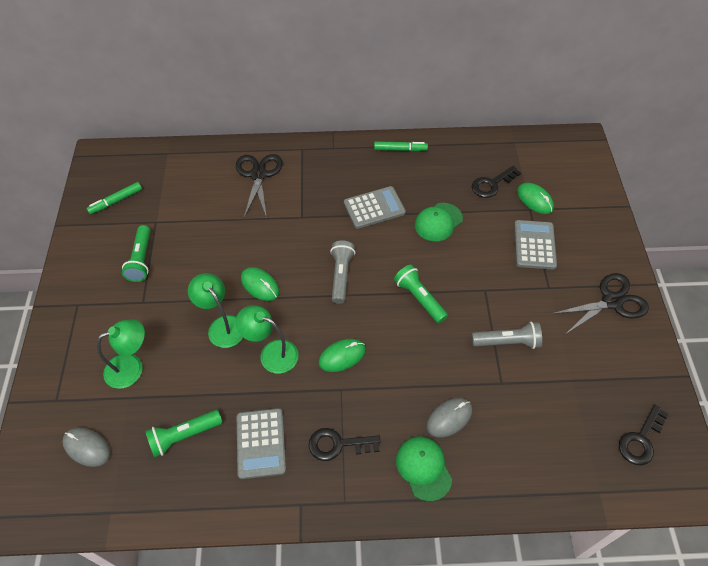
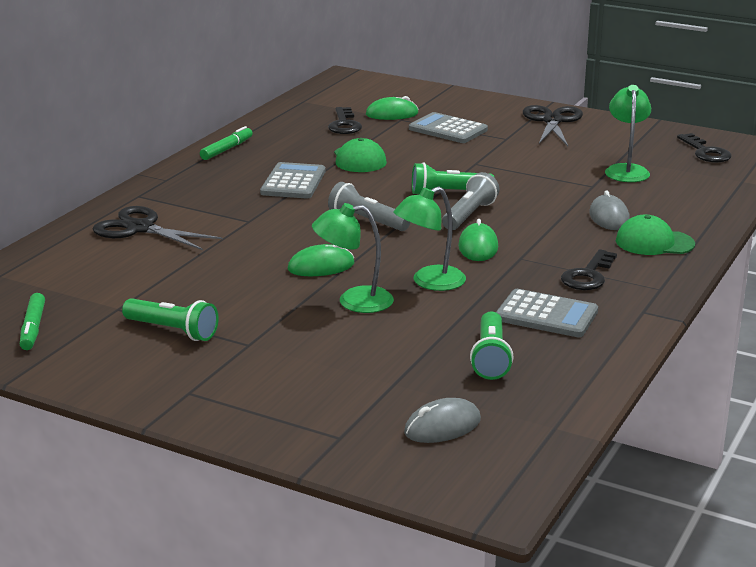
camera: 60 degrees left, 30 degrees down
(132, 367) = (348, 372): green lamp -> green lamp (626, 170)
(507, 342) = (549, 171): grey flashlight -> grey flashlight (469, 215)

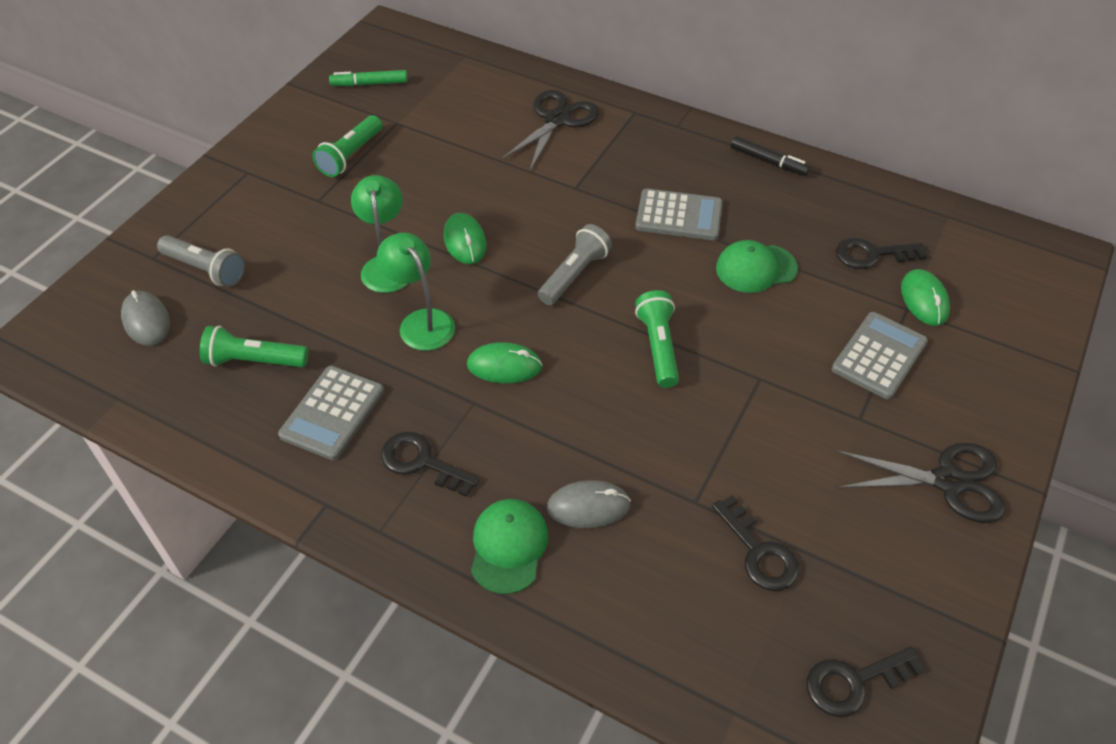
camera: 90 degrees right, 25 degrees up
(227, 149) = (768, 162): green marker -> black marker
(469, 215) = (592, 363): grey flashlight -> grey flashlight (205, 269)
(626, 170) = (759, 552): green lamp -> black key

